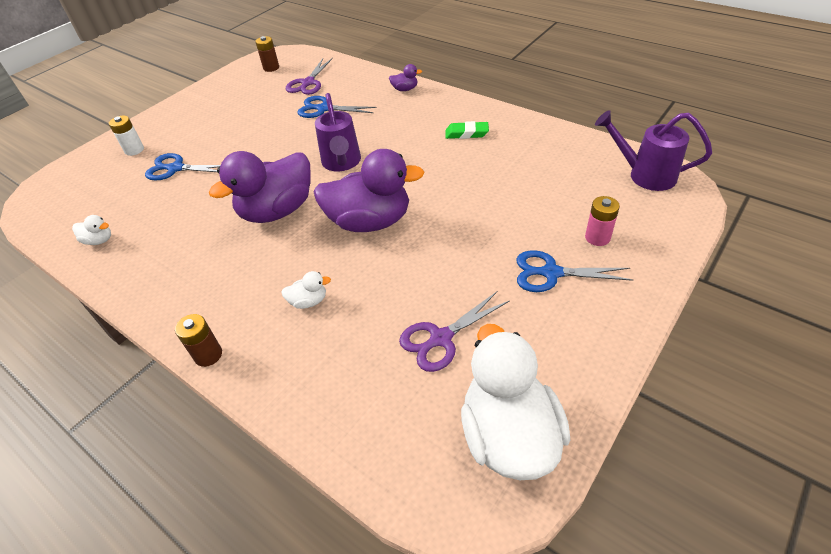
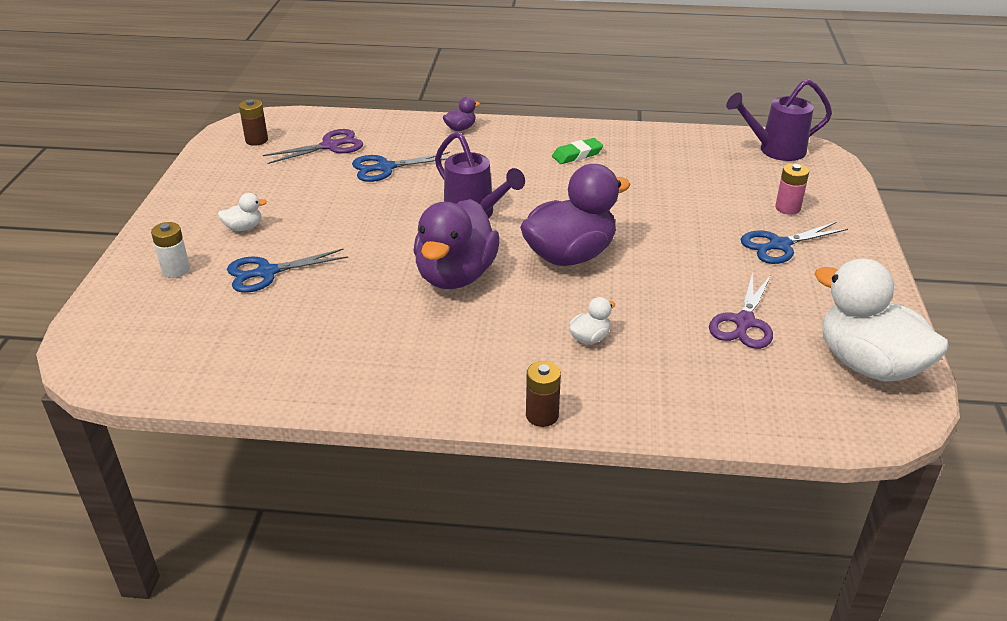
camera: 35 degrees left, 10 degrees down
(99, 240) = (262, 370): white duck -> white duck (244, 227)
(308, 83) = (330, 146): purple scissors -> purple scissors turned 105 degrees counterclockwise

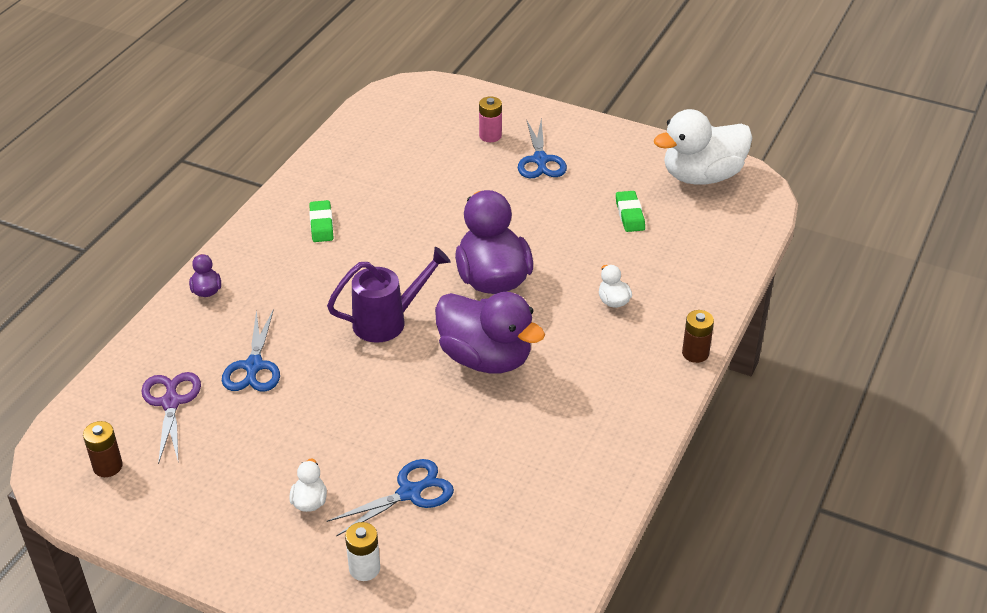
camera: 70 degrees left, 5 degrees up
(267, 272) = (409, 493): blue scissors -> blue scissors turned 120 degrees counterclockwise
(744, 322) = (629, 214): purple scissors -> green eraser
(775, 150) = (395, 107): purple watering can -> none

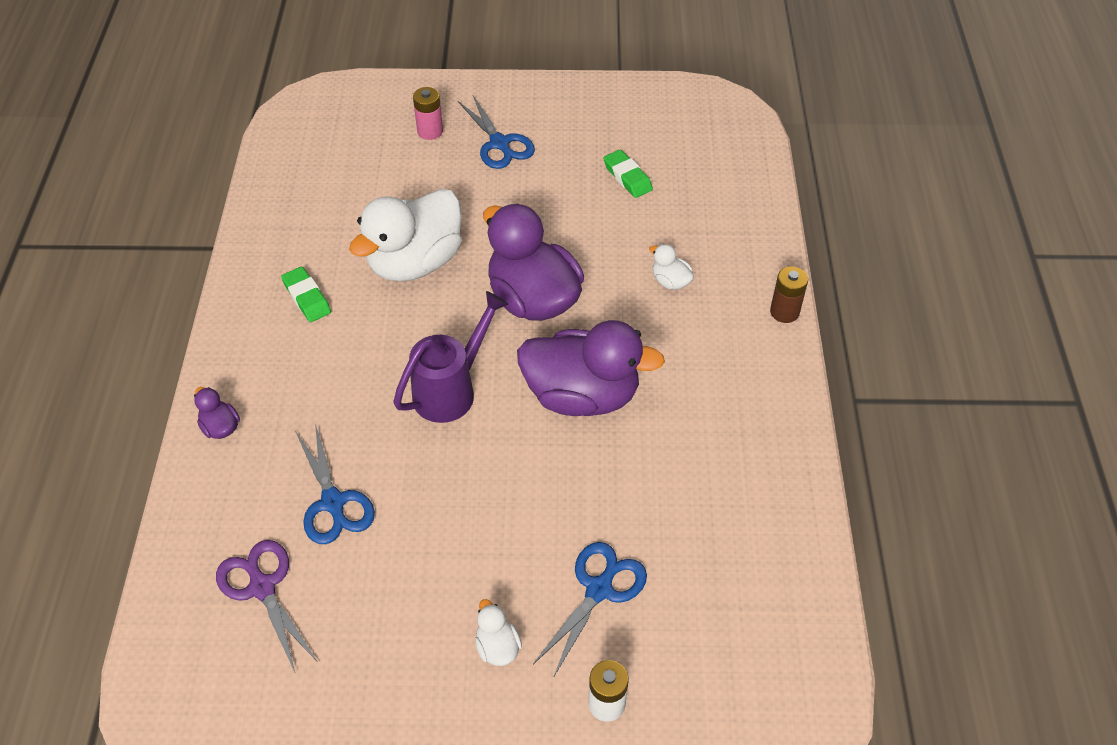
camera: 25 degrees left, 10 degrees up
(108, 466) = (233, 702): brown battery -> none
(702, 176) = (671, 111): white duck -> white duck (415, 262)

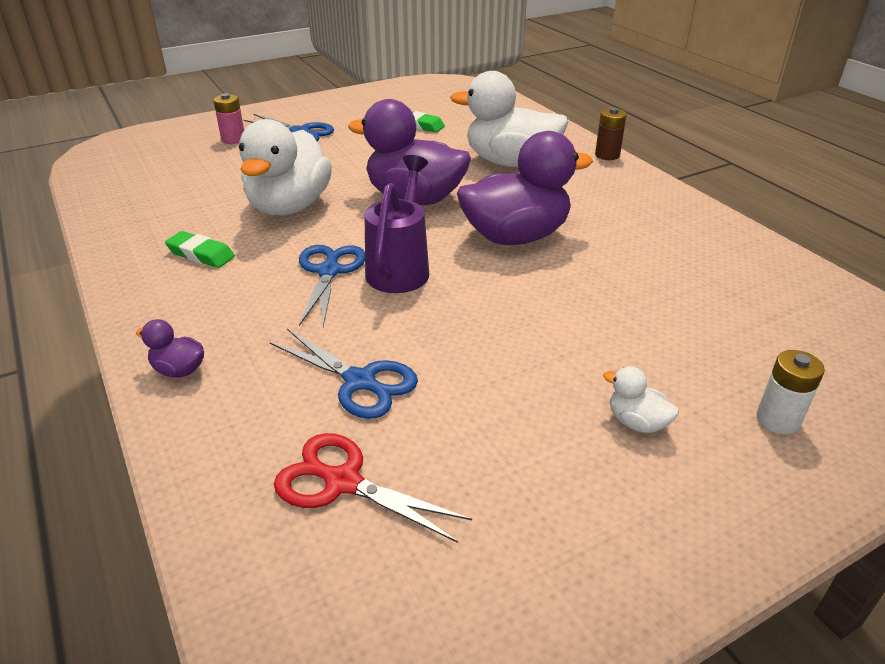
camera: 30 degrees left, 15 degrees down
(262, 587) = (343, 482): purple scissors -> red scissors
(599, 589) = (672, 345): blue scissors -> blue scissors (329, 271)
(670, 281) = (510, 162): white duck -> white duck, size x2.41

